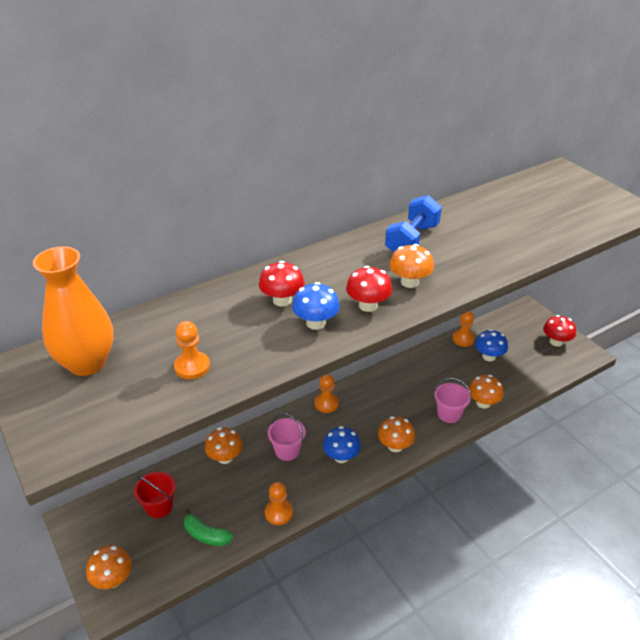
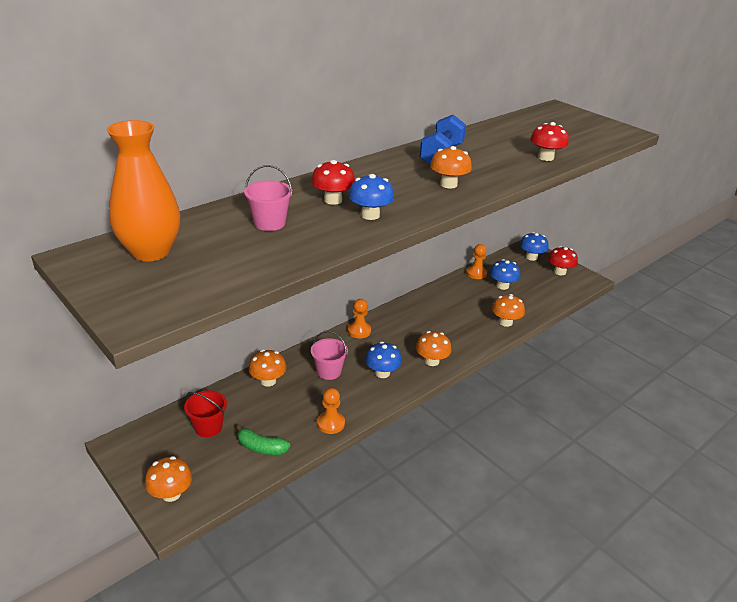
camera: 10 degrees left, 5 degrees down
(192, 367) = (259, 250): orange pawn -> none
(368, 305) = (415, 201): red mushroom -> red mushroom (545, 157)
(449, 414) = (476, 332): pink bucket -> pink bucket (269, 223)
(528, 321) = (531, 257): none -> blue mushroom

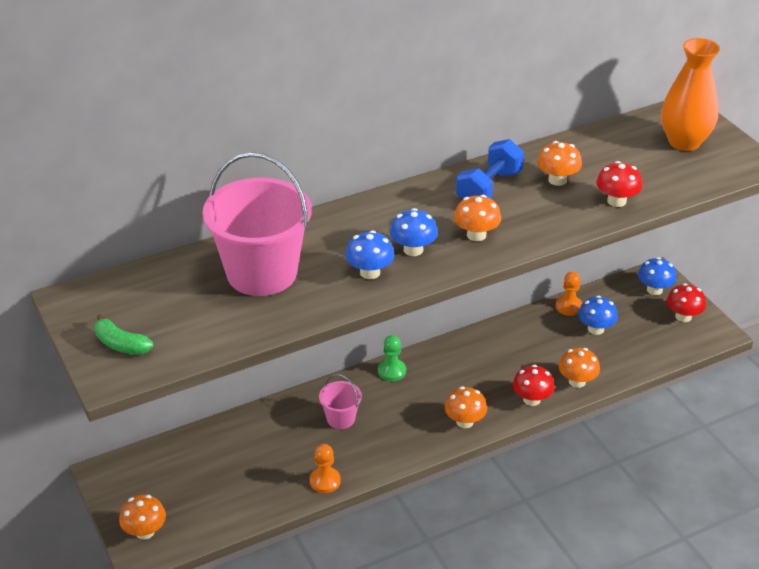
camera: 15 degrees right, 5 degrees up
(151, 251) = (138, 299): orange vase -> orange vase (684, 142)
(208, 427) = (195, 466): red bucket -> none
(261, 447) = (244, 497): green banana -> green banana (121, 344)
(268, 381) = (270, 421): orange mushroom -> orange mushroom (557, 180)
(269, 223) = (262, 273): pink bucket -> pink bucket, size x2.16
(333, 200) = (338, 247): red mushroom -> red mushroom (531, 399)
(359, 331) = (391, 371): orange pawn -> green pawn
(382, 373) = (401, 429): blue mushroom -> blue mushroom (413, 250)

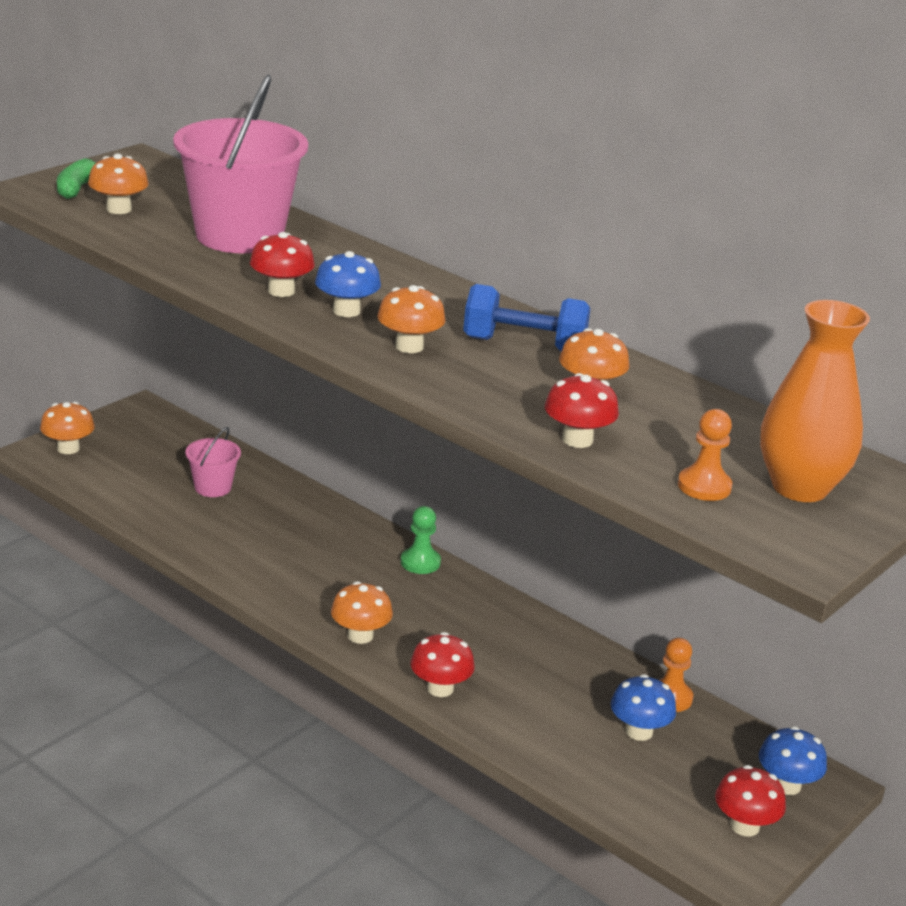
camera: 65 degrees right, 10 degrees down
(325, 481) = (196, 546): orange pawn -> orange pawn (704, 486)
(341, 419) = (309, 539): pink bucket -> pink bucket (213, 487)
(370, 272) = (281, 291): blue mushroom -> red mushroom
(577, 381) = (506, 727): orange mushroom -> orange mushroom (119, 209)

